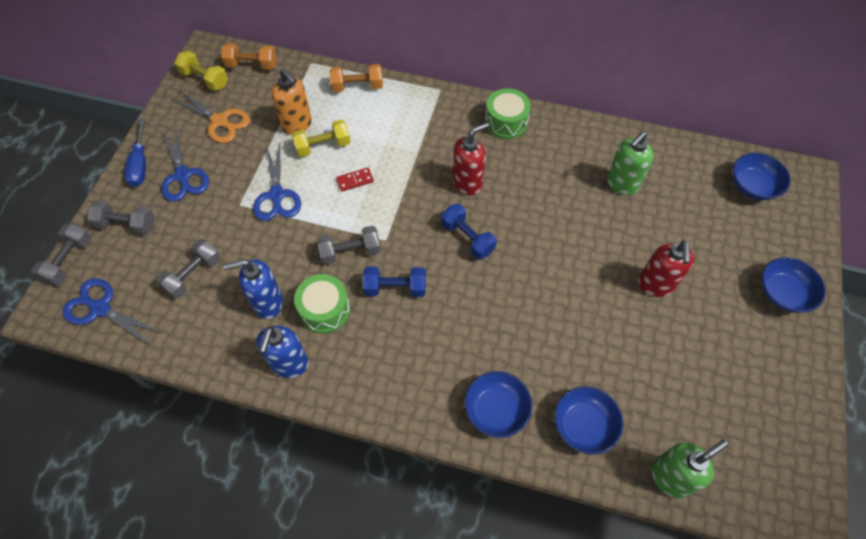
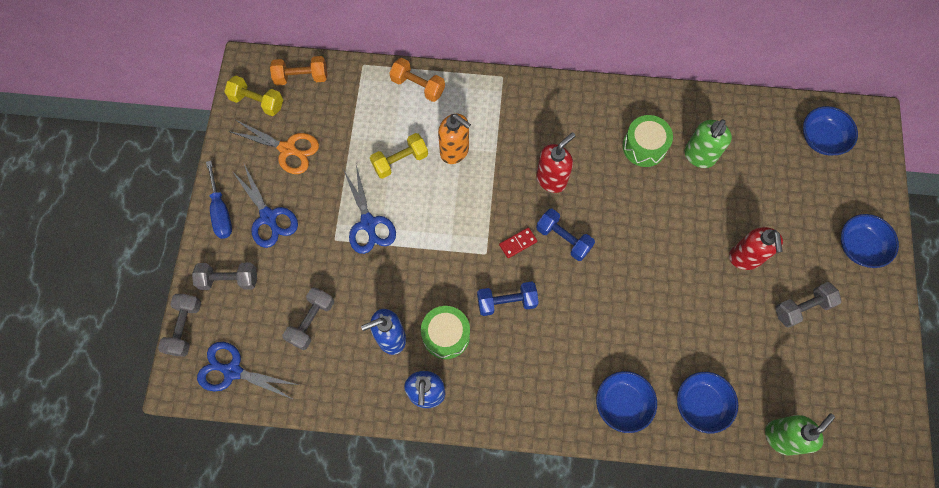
camera: 10 degrees left, 10 degrees up
(297, 125) = (368, 140): orange soap dispenser -> orange soap dispenser (455, 151)
(350, 252) = (455, 272): grey dumbbell -> grey dumbbell (802, 308)
(355, 180) = (441, 194): red domino -> red domino (518, 243)
(357, 87) = (418, 86): orange dumbbell -> orange dumbbell turned 45 degrees clockwise
(506, 122) = (576, 104): green drum -> green drum (644, 146)

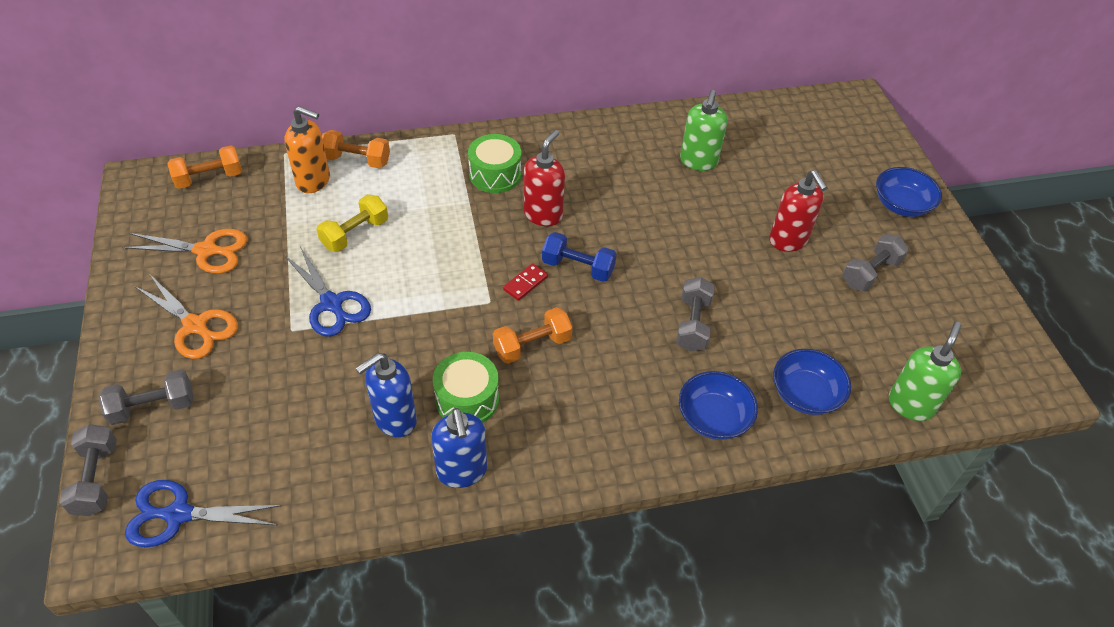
camera: 20 degrees left, 20 degrees down
(221, 211) = (127, 333): blue screwdriver -> none
(257, 102) = (156, 212): yellow dumbbell -> none
(268, 217) = (195, 326): blue scissors -> orange scissors
(311, 321) = (281, 427): grey dumbbell -> grey dumbbell (692, 324)
(455, 151) = (419, 211): orange soap dispenser -> orange soap dispenser (314, 181)
(506, 302) = (532, 345): blue dumbbell -> orange dumbbell
(644, 146) = (636, 165): green drum -> green drum (495, 174)
(822, 138) = (817, 122): blue bowl -> none

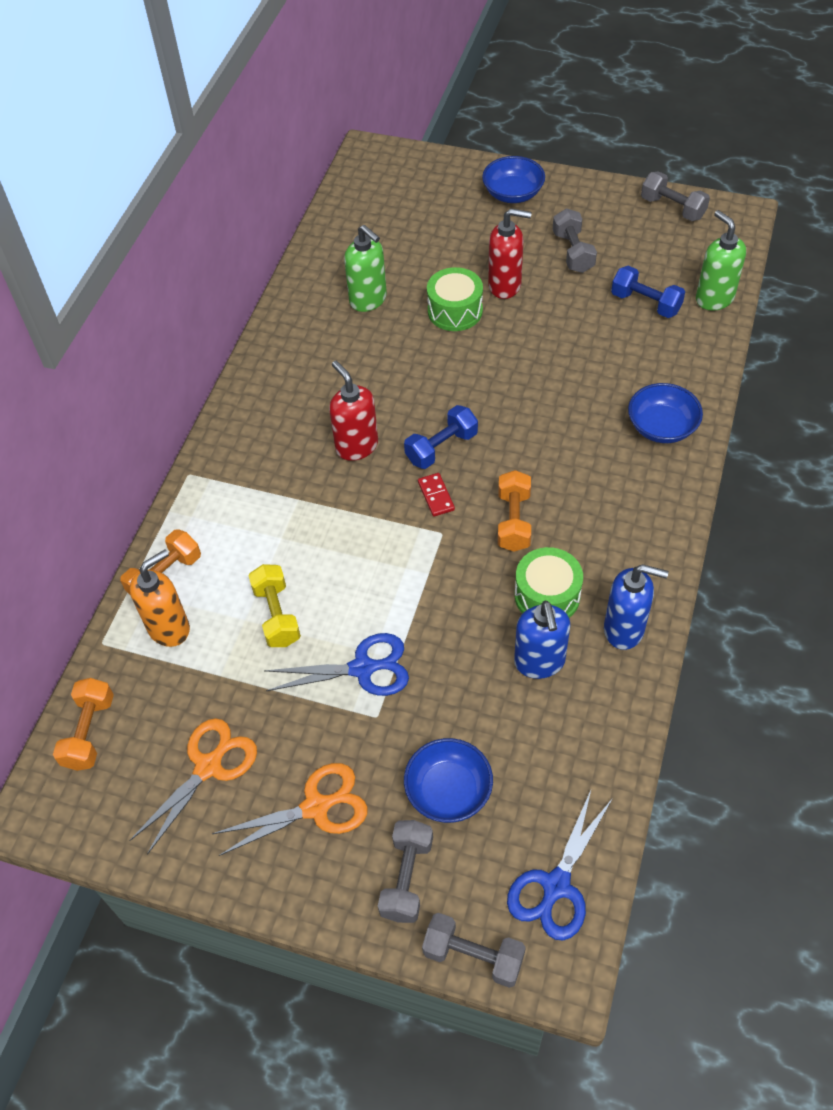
camera: 55 degrees left, 5 degrees up
(495, 174) = (274, 462): green drum -> green drum (455, 311)
(692, 324) = (557, 395): grey dumbbell -> grey dumbbell (672, 208)
(805, 394) = (670, 357): blue bowl -> blue bowl (448, 791)
(856, 350) = (645, 303): none -> blue dumbbell

